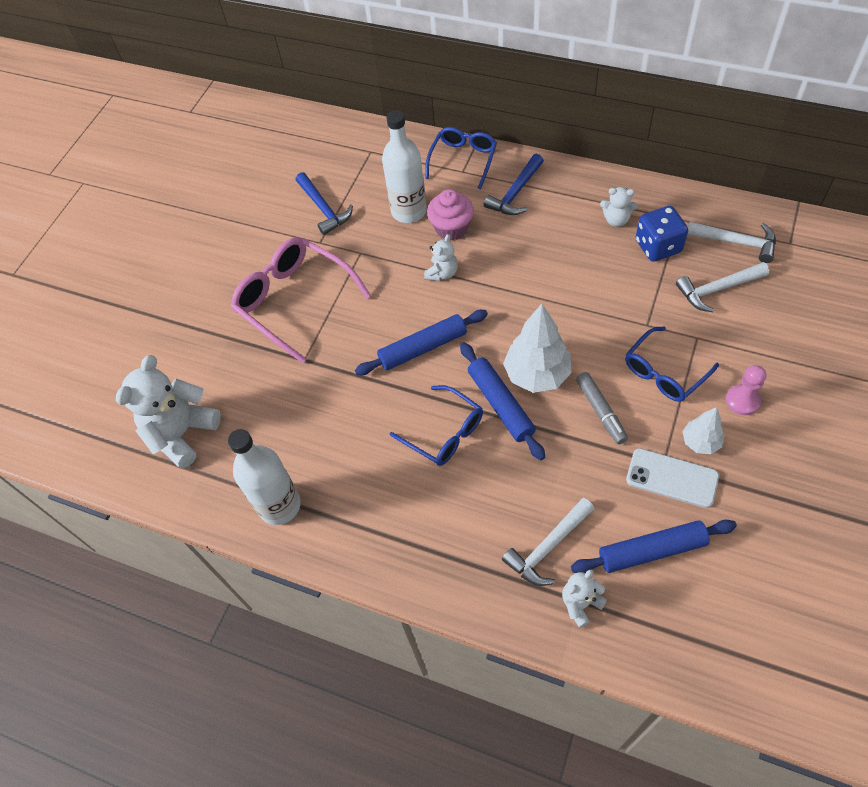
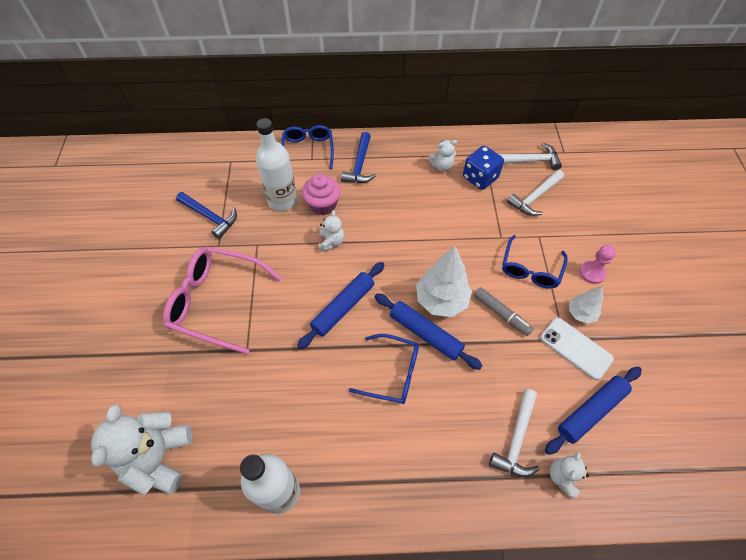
camera: 30 degrees left, 0 degrees up
(672, 478) = (575, 348): white phone -> white phone turned 45 degrees clockwise

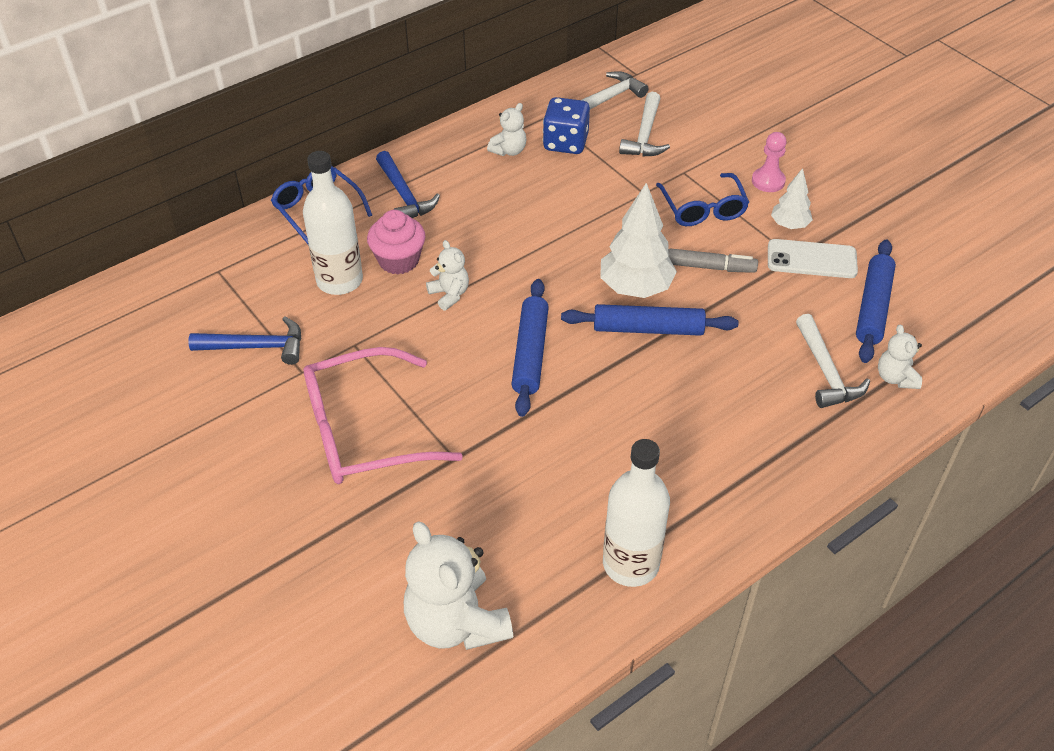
camera: 35 degrees left, 10 degrees down
(392, 373) = (647, 385): blue glasses -> none

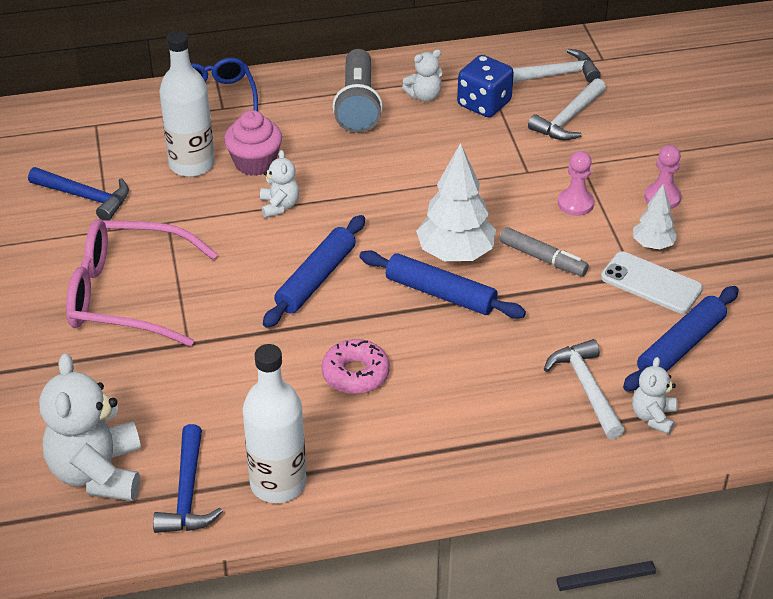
camera: 25 degrees right, 5 degrees down
(404, 195) = (299, 108): blue hammer -> blue hammer (187, 493)
(456, 176) = (358, 105): none -> grey flashlight
(627, 431) = (355, 374): none -> pink donut
(703, 209) = (575, 203): blue glasses -> pink pawn
(826, 372) = (586, 388): white hammer -> white hammer turned 150 degrees clockwise

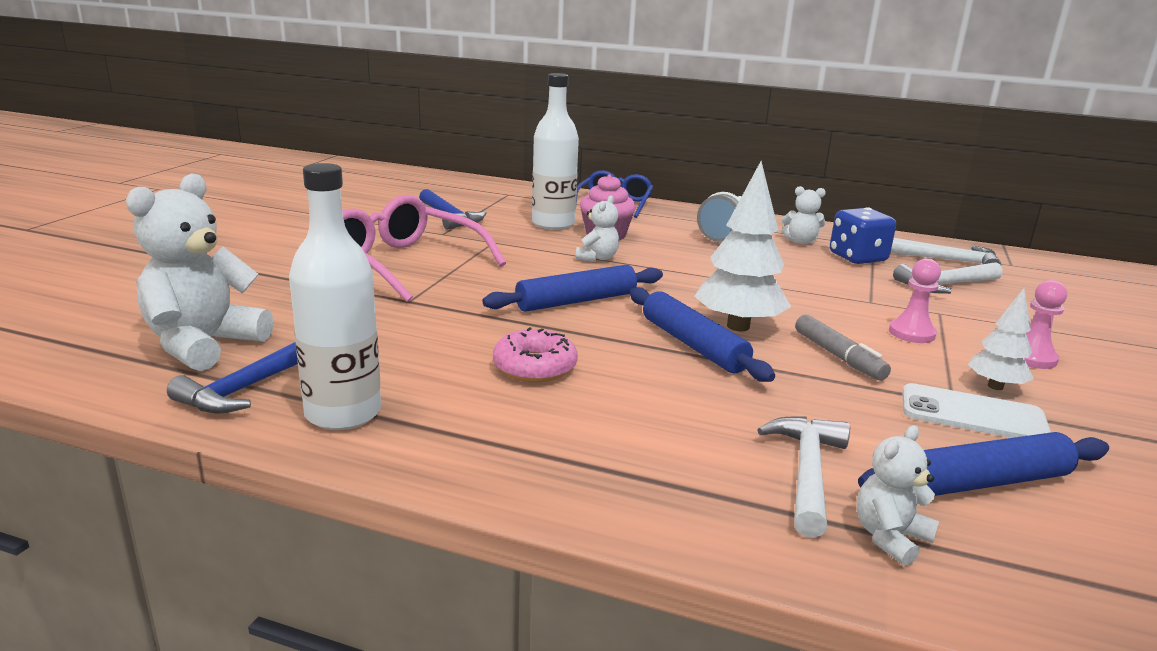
camera: 30 degrees right, 20 degrees down
(651, 283) = (972, 414): white phone -> white phone turned 45 degrees counterclockwise

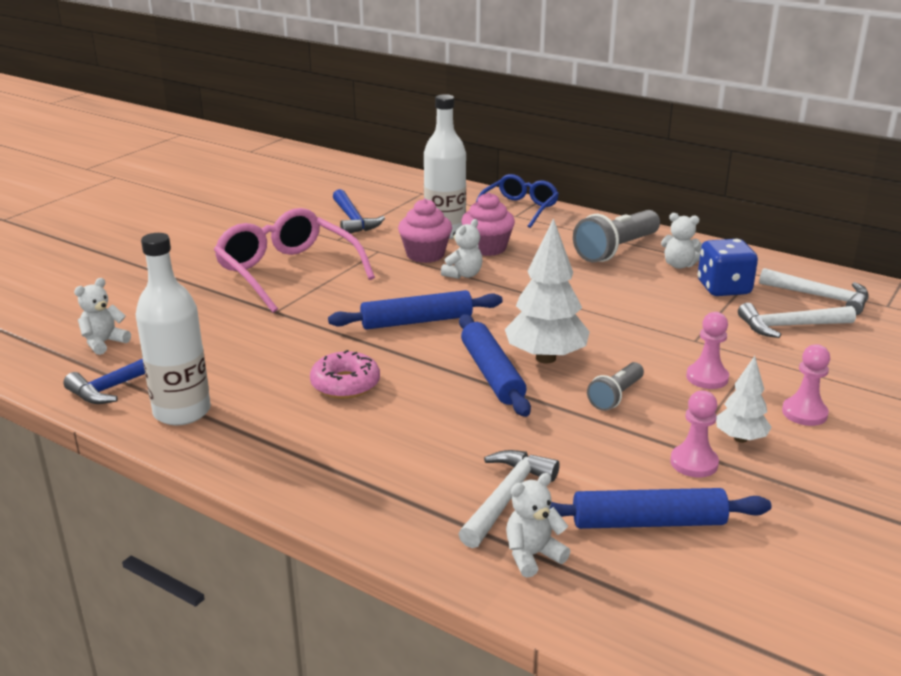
camera: 15 degrees right, 5 degrees up
(204, 345) = (104, 343): white teddy bear -> white teddy bear, size x0.51
(545, 243) = (425, 255): none -> pink cupcake
(838, 356) = (616, 396): grey marker -> grey flashlight
(972, 414) = (694, 463): white phone -> pink pawn

